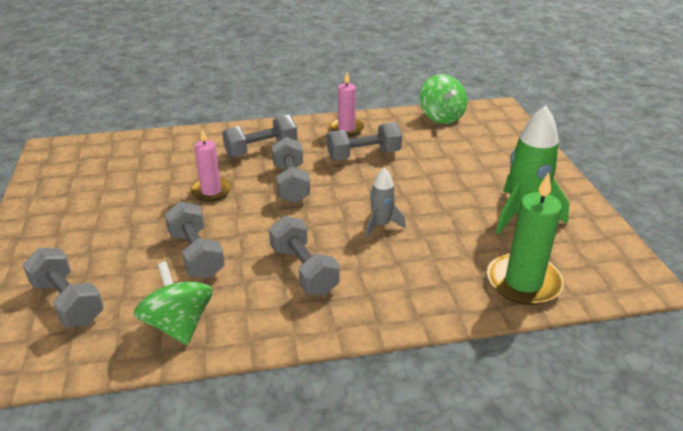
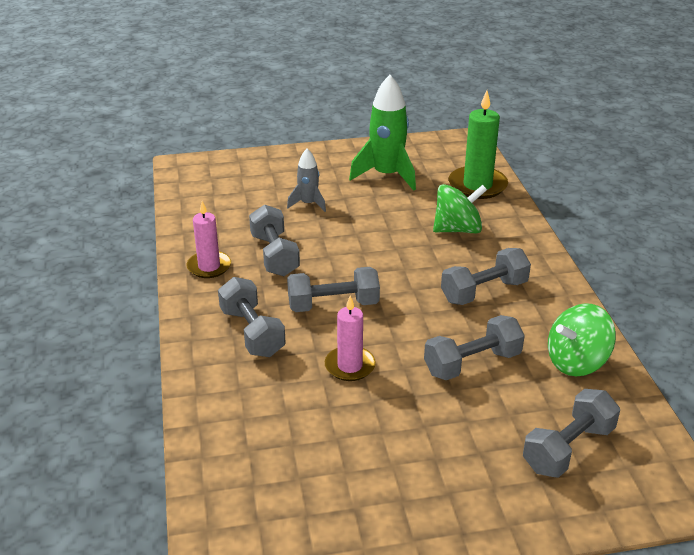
camera: 90 degrees left, 0 degrees up
(381, 225) = (408, 247): grey rocket -> grey rocket (308, 204)
(441, 117) = (193, 201): green spinning top -> green spinning top (457, 229)

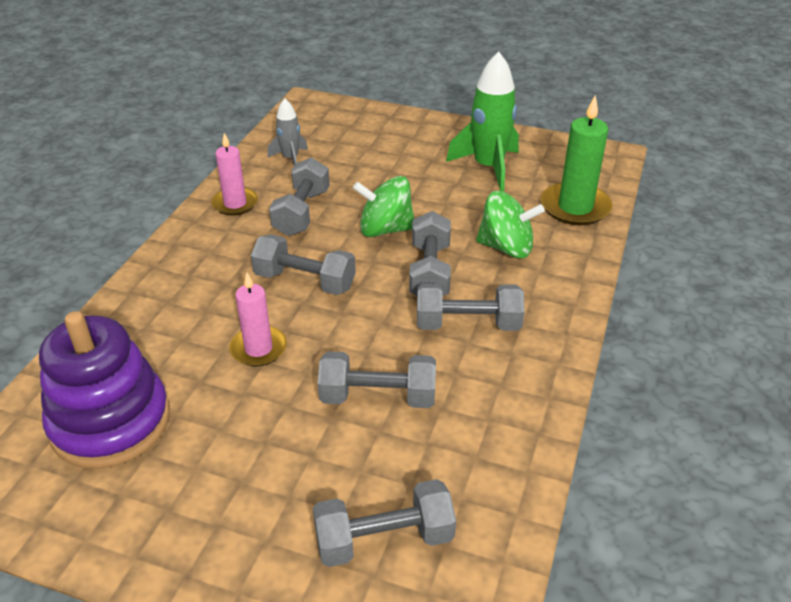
camera: 30 degrees right, 5 degrees up
(252, 332) = (207, 280): grey dumbbell -> grey dumbbell (429, 272)
(290, 464) = (110, 422): none -> purple stacking toy
(308, 204) = (383, 173): grey rocket -> grey rocket (290, 159)
(576, 362) = (492, 444): green spinning top -> green spinning top (385, 229)

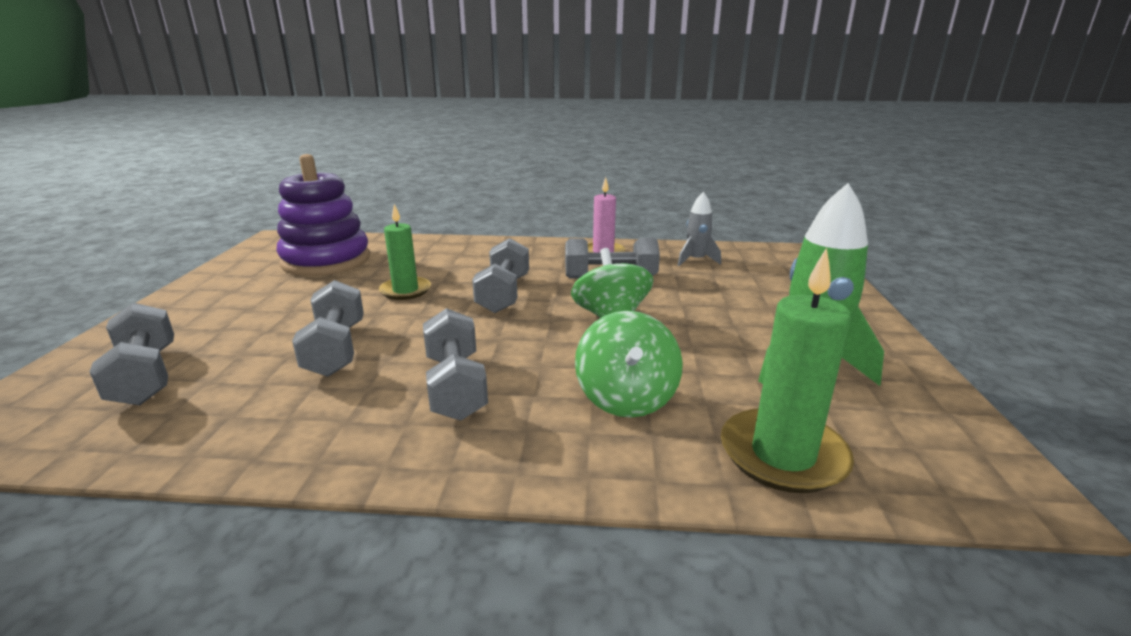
camera: 75 degrees right, 15 degrees down
(258, 348) = (405, 290): pink candle -> green candle
(429, 272) = (546, 351): grey dumbbell -> none

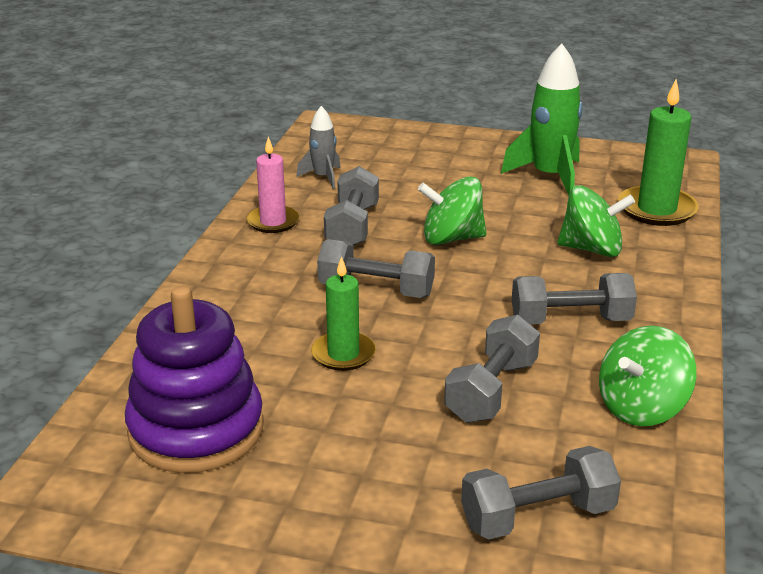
camera: 80 degrees left, 5 degrees up
(274, 432) = (641, 408): none -> green spinning top
(336, 349) = (491, 391): grey dumbbell -> grey dumbbell turned 60 degrees counterclockwise

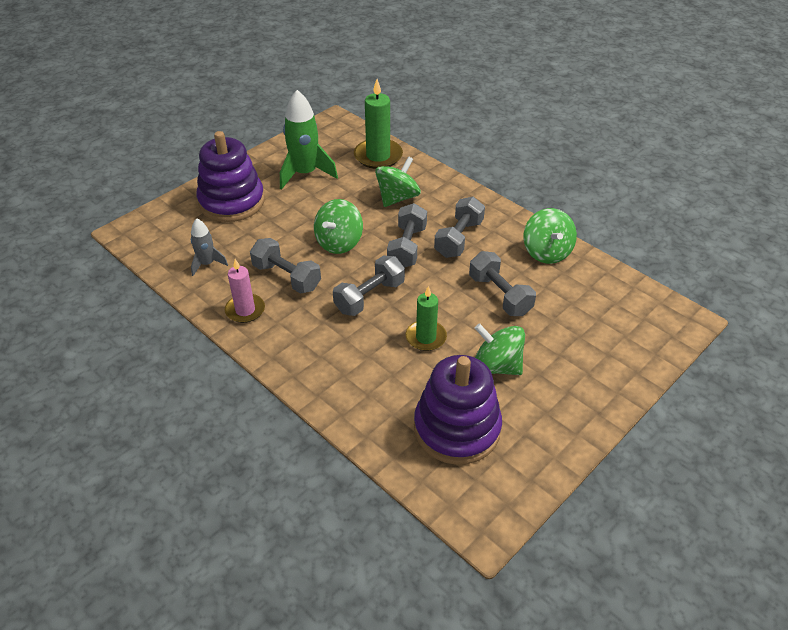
camera: 60 degrees left, 15 degrees up
(342, 430) = (496, 366): none -> green spinning top
(440, 155) = (232, 201): none -> purple stacking toy
(537, 516) = (604, 324): grey dumbbell -> grey dumbbell (407, 247)

